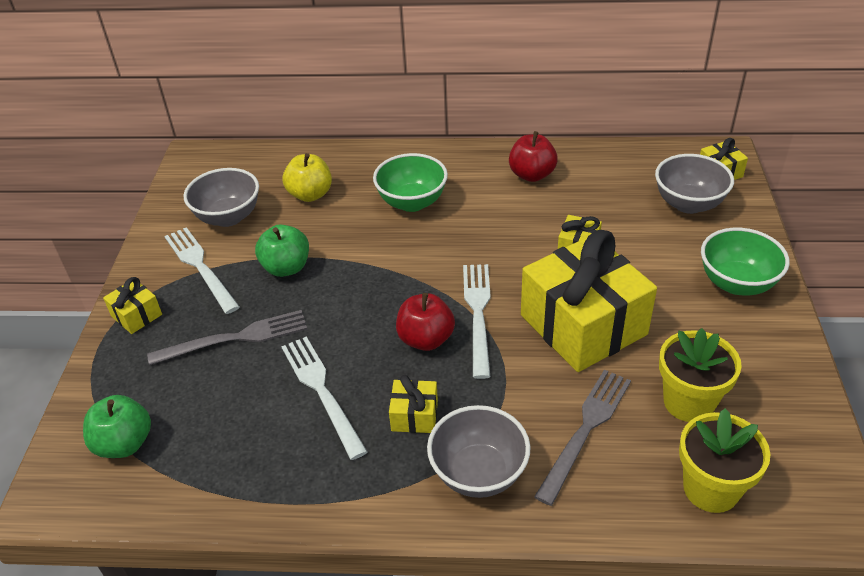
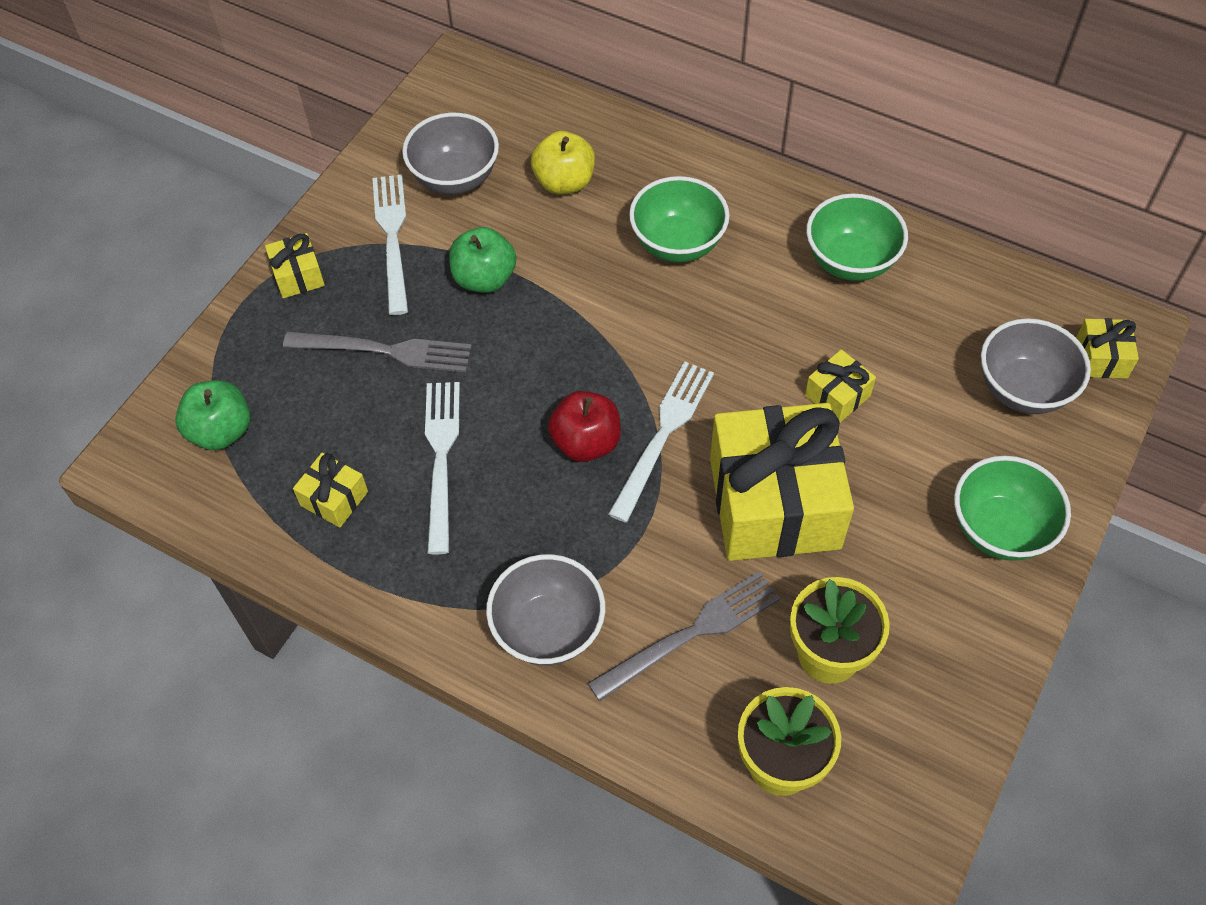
camera: 25 degrees right, 15 degrees up
(414, 415) = (521, 532): yellow gift -> yellow gift (334, 498)
(532, 175) = (850, 261): red apple -> green bowl

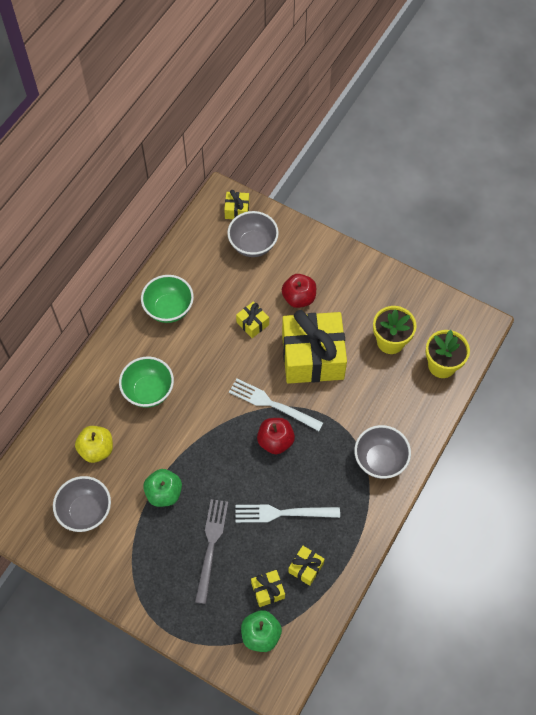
camera: 90 degrees left, 5 degrees up
(298, 275) = (152, 600): yellow gift -> yellow gift (268, 590)
(392, 237) = (128, 546): white fork -> none
(691, 633) = (381, 397): grey fork -> none
(909, 475) = (299, 298): none -> red apple
(999, 529) = (328, 266): green bowl -> none

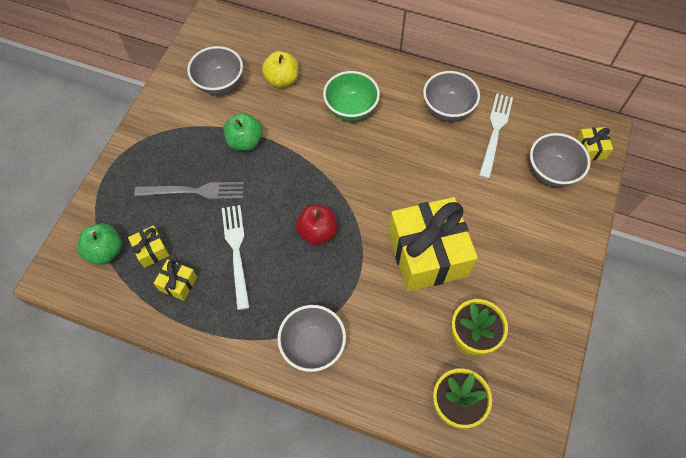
camera: 80 degrees right, 0 degrees up
(169, 309) = (447, 109): green bowl -> grey bowl
(252, 323) = (452, 187): yellow gift -> none
(272, 404) = (360, 222): white fork -> white fork (495, 132)
(299, 298) = (498, 229): red apple -> none

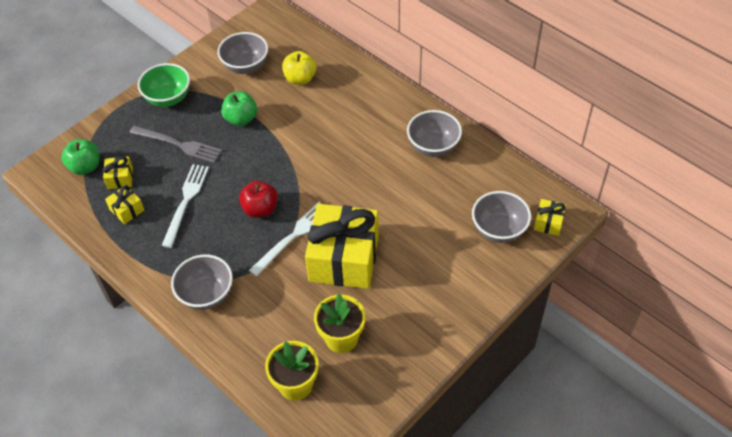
camera: 25 degrees right, 10 degrees down
(351, 109) = (346, 120): green bowl -> green bowl (168, 98)
(495, 132) = (466, 179): white fork -> white fork (293, 236)

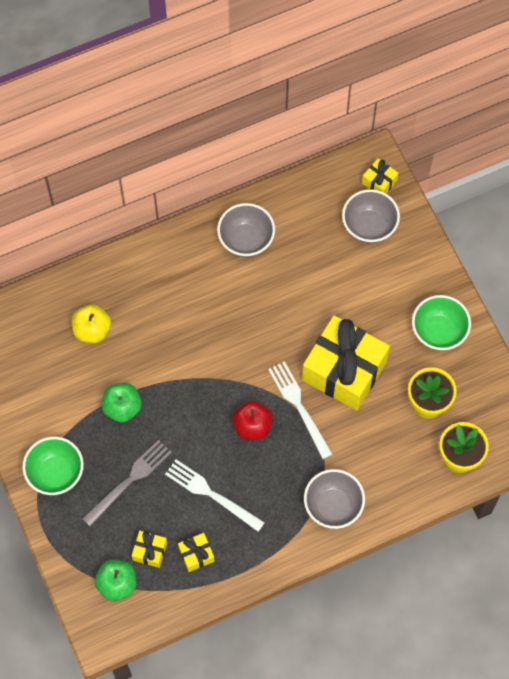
camera: 70 degrees left, 15 degrees up
(245, 66) = (46, 379): grey bowl -> none
(421, 322) = (438, 332): none -> green bowl

